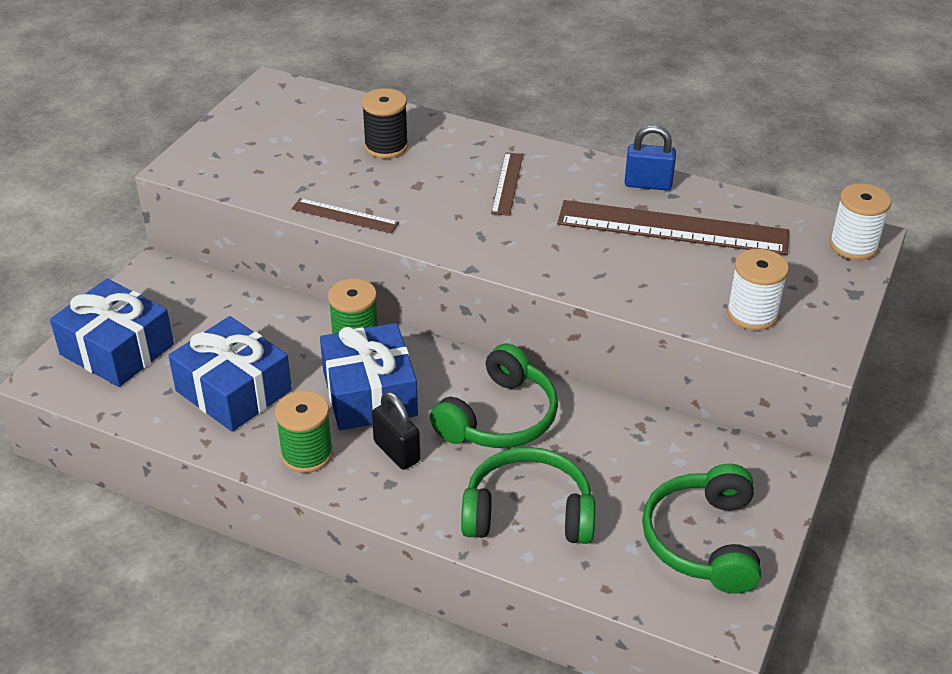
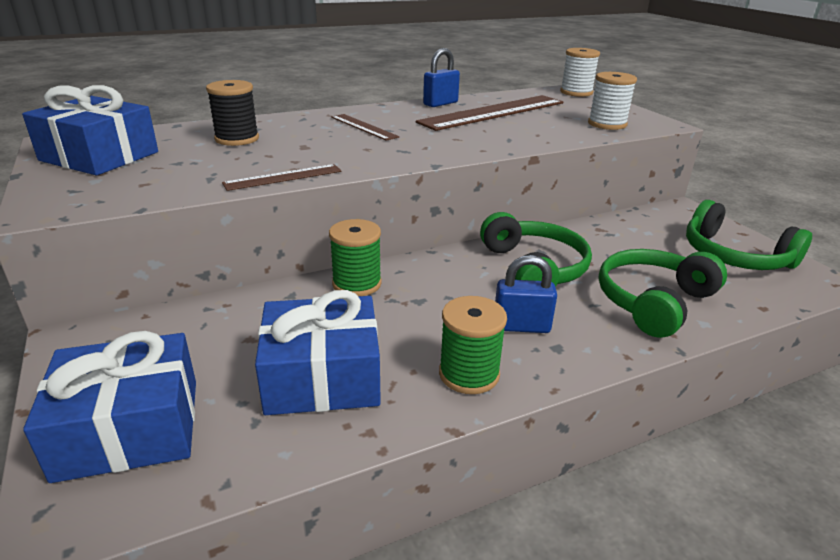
camera: 50 degrees left, 10 degrees down
(369, 393) = (433, 307): blue gift -> blue gift (99, 156)
(397, 451) = (521, 326): black padlock -> blue padlock

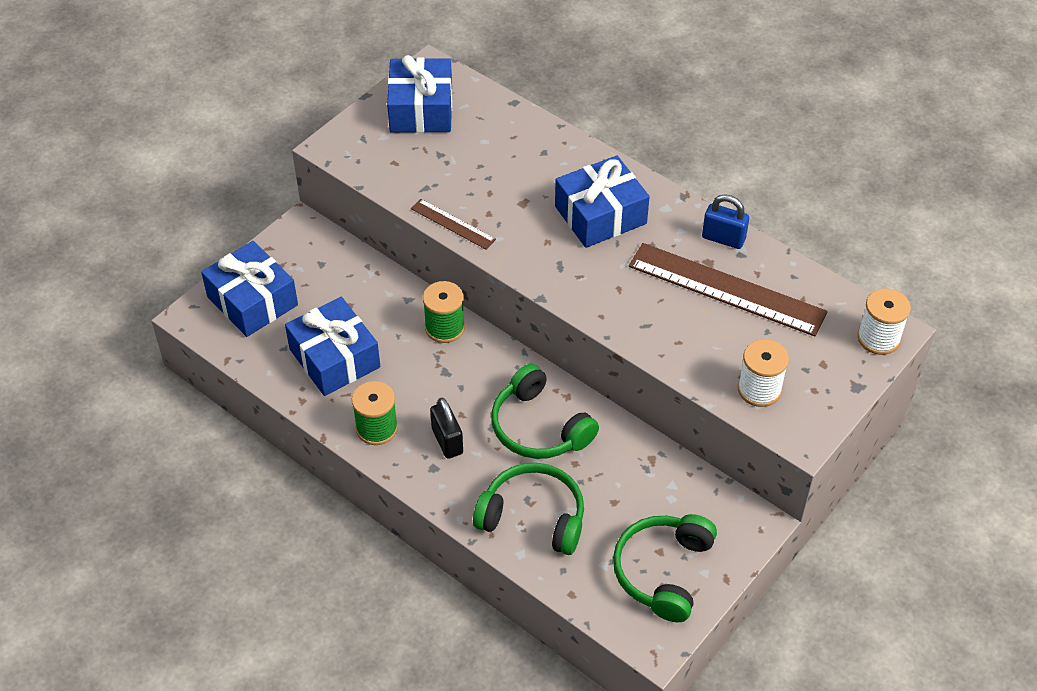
camera: 65 degrees right, 20 degrees up
(237, 139) = (509, 156): black spool -> none
(363, 127) = (600, 215): brown ruler -> blue gift
(521, 326) = (447, 441): blue padlock -> black padlock
(534, 268) = (539, 427): green headphones -> green headphones turned 90 degrees clockwise

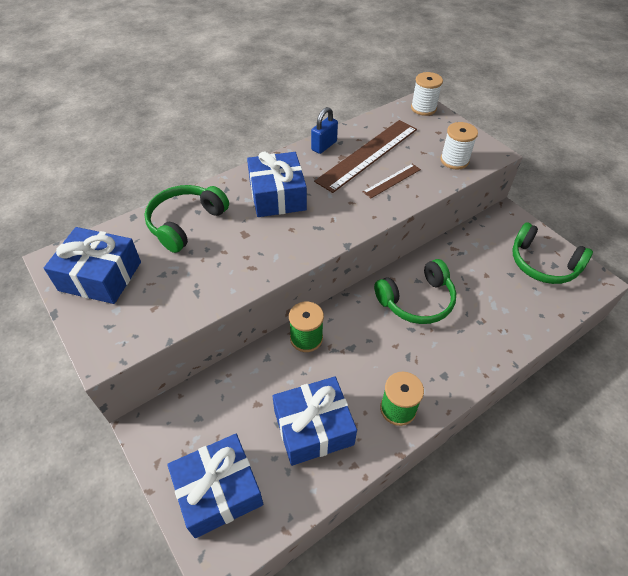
camera: 75 degrees left, 0 degrees up
(447, 441) = (420, 360): black padlock -> none
(453, 224) = (247, 281): brown ruler -> brown ruler (392, 180)
(533, 516) = (496, 321): green headphones -> green headphones (185, 223)

